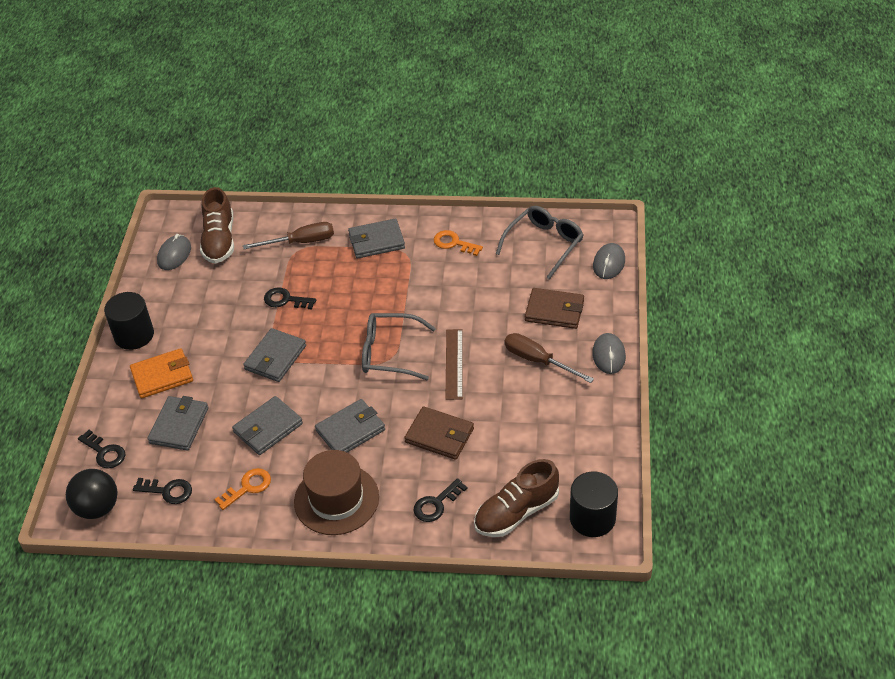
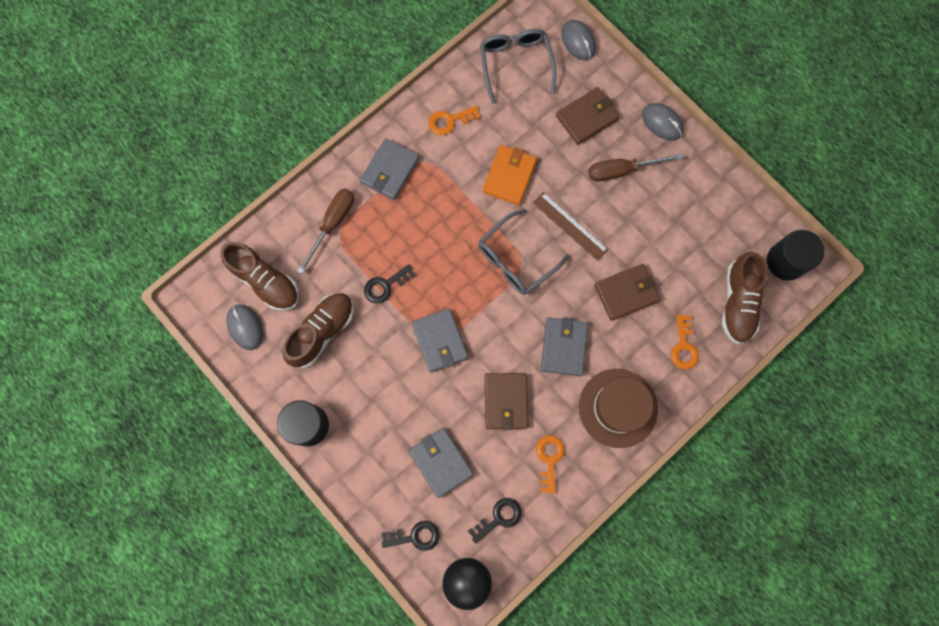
camera: 50 degrees left, 30 degrees up
(162, 376) = (375, 436): orange wallet -> orange wallet (509, 176)
(213, 293) = (322, 332): none -> brown shoe
(268, 428) = (506, 401): grey wallet -> brown wallet
(436, 504) = (683, 346): black key -> orange key

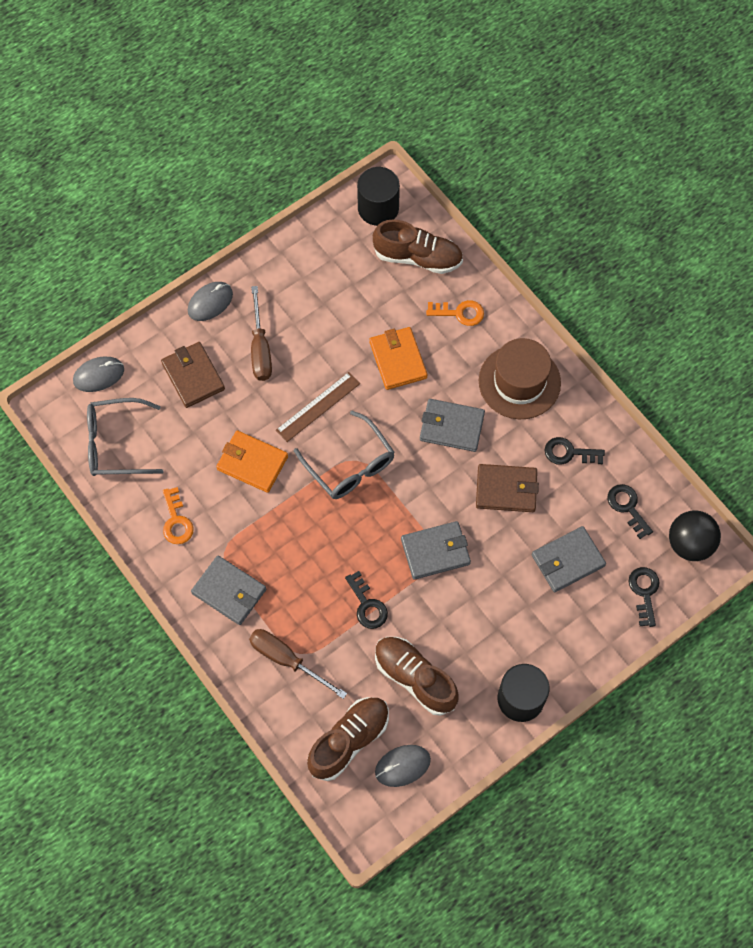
camera: 85 degrees left, 10 degrees down
(549, 459) = (569, 453): orange key -> black key
(626, 293) = (398, 360): brown wallet -> orange wallet

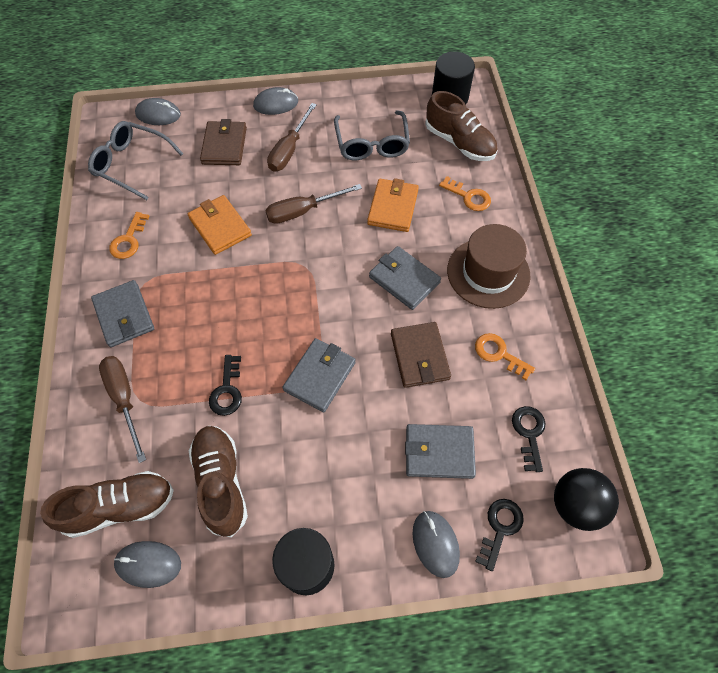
camera: 30 degrees right, 5 degrees down
(318, 407) = (303, 211): brown ruler -> brown screwdriver
(350, 465) = (296, 267): grey glasses -> grey glasses (372, 144)
(435, 551) = (319, 376): grey wallet -> grey wallet turned 75 degrees counterclockwise
(506, 489) = (419, 356): brown wallet -> brown wallet turned 45 degrees clockwise
(569, 453) = (499, 354): black key -> orange key
(604, 630) = (435, 544): none -> grey mouse

